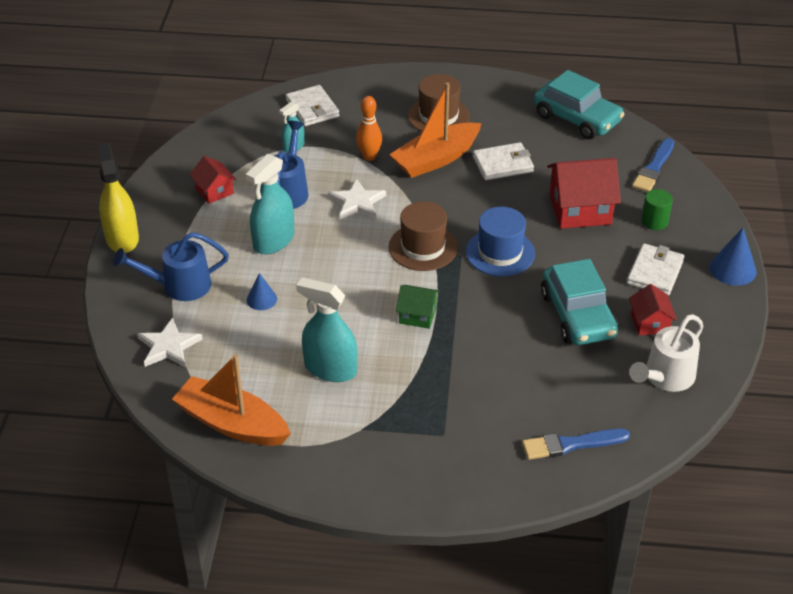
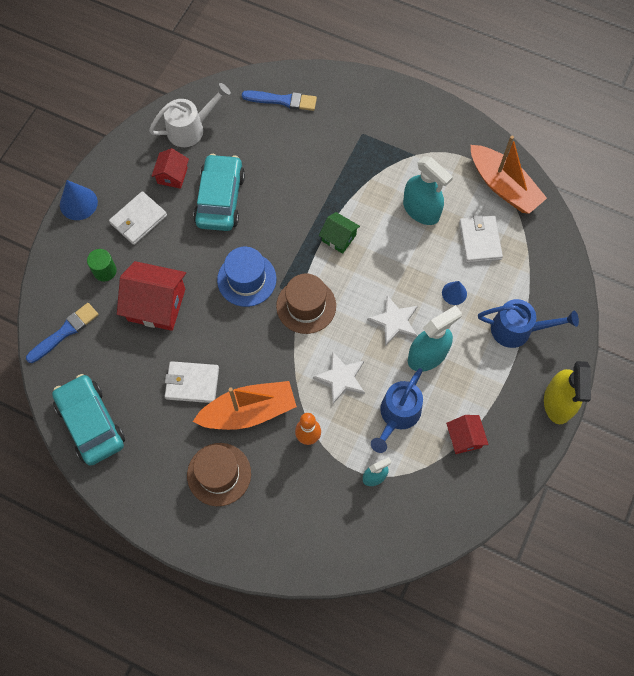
camera: 160 degrees left, 25 degrees up
(168, 346) = (536, 269): white star -> white star (394, 321)
(312, 108) = (338, 532): white wallet -> white wallet (479, 240)

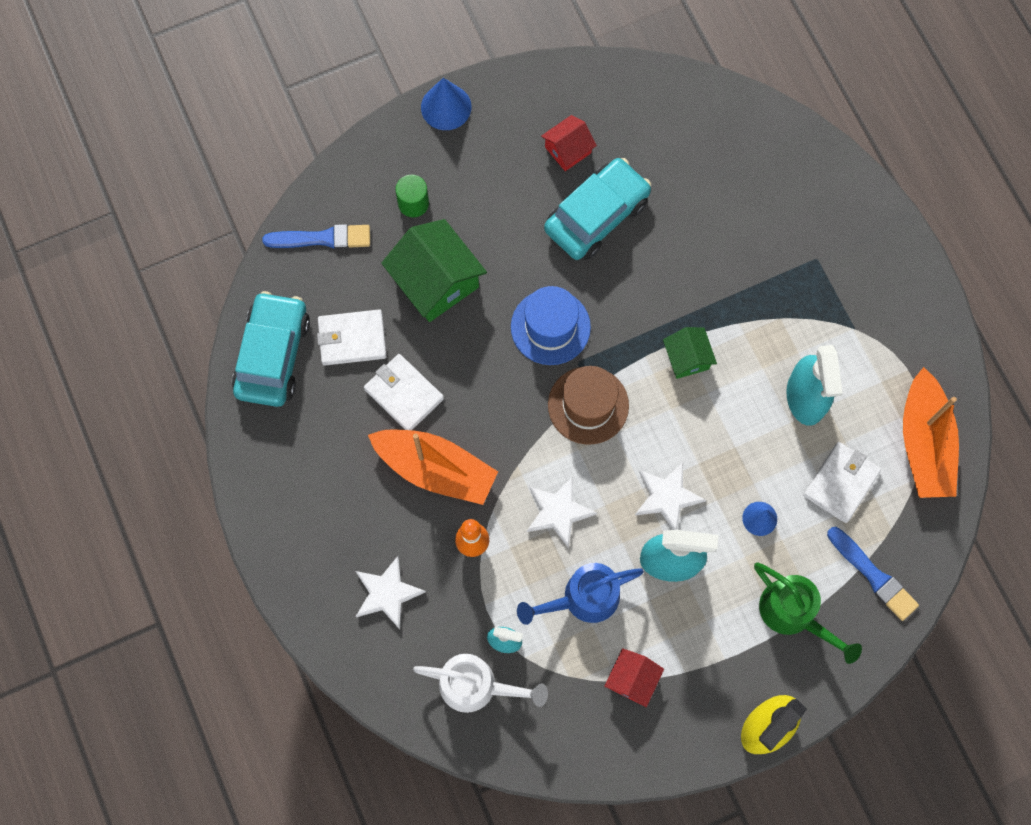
camera: 40 degrees right, 5 degrees up
(138, 219) = (493, 173): white wallet -> white wallet (352, 339)
(156, 305) = (436, 281): red house -> green house
(191, 128) = (632, 110): white watering can -> white watering can (477, 686)
(219, 474) = (353, 509): brown hat -> none
(281, 506) = (387, 593): none -> white star
(282, 100) = (760, 152): blue brush -> blue brush (873, 576)
(518, 329) = (794, 614): blue watering can -> green watering can

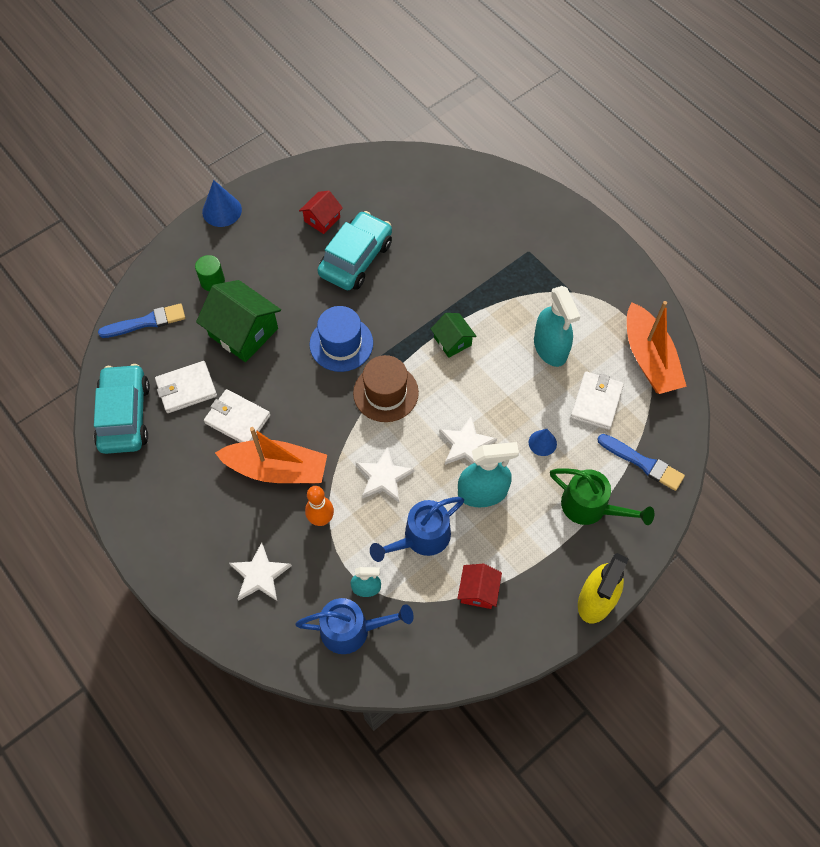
camera: 15 degrees left, 10 degrees down
(477, 686) = (353, 629): white watering can -> blue watering can

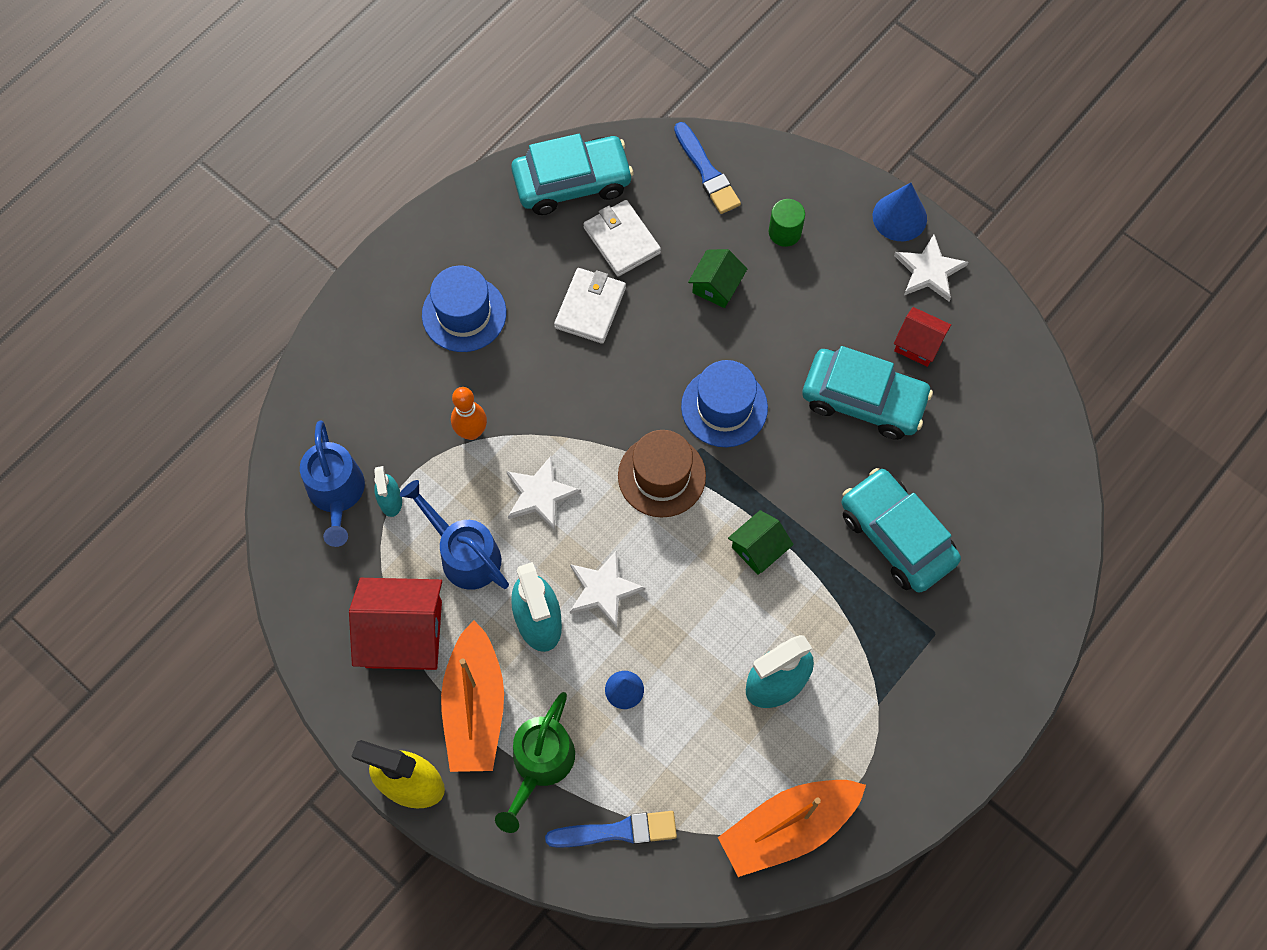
camera: 80 degrees right, 5 degrees up
(217, 511) = (464, 314): none -> blue hat
(243, 332) = (716, 286): green house -> green house, size x0.55
(260, 575) = (391, 378): white star -> white star (929, 271)
(276, 469) = (529, 367): orange boat -> orange boat (475, 707)
(458, 259) = (896, 536): none -> turquoise car
(478, 591) = (404, 634): red house -> red house, size x1.80
(596, 402) = (701, 757): white wallet -> none
(643, 463) = (617, 831): blue brush -> blue brush turned 120 degrees counterclockwise

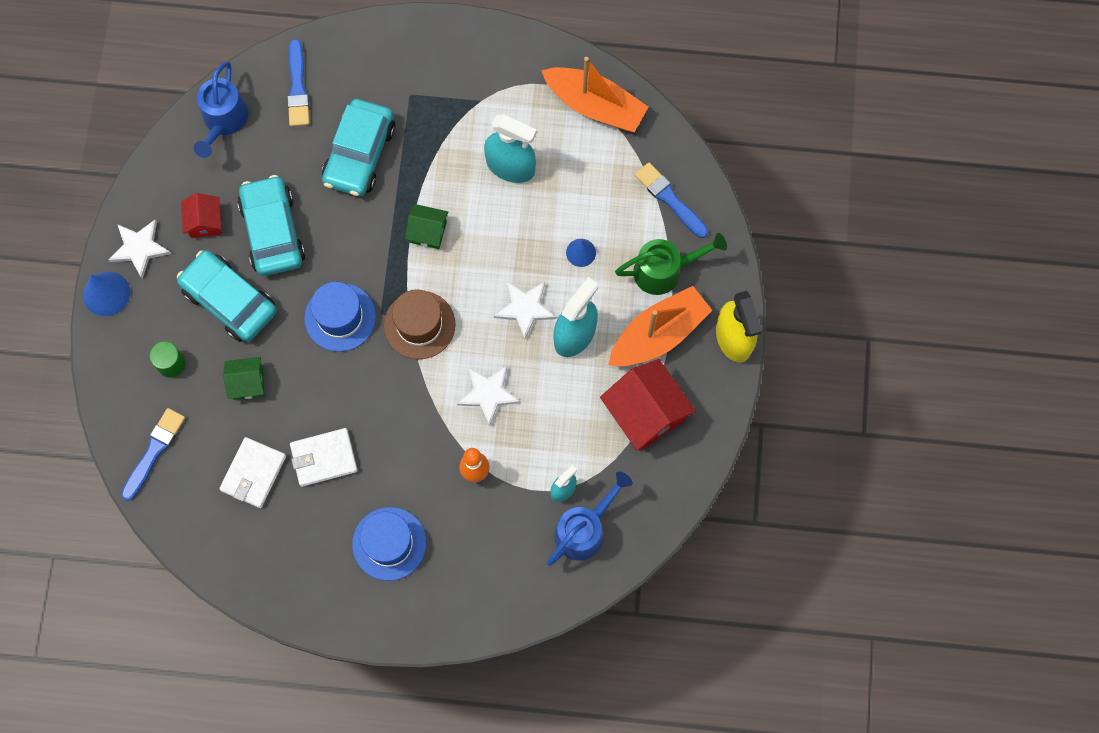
camera: 125 degrees left, 5 degrees up
(463, 553) = (565, 414): blue watering can -> blue watering can (223, 121)
(572, 182) = (227, 543): turquoise car -> turquoise car (229, 300)
(1019, 522) = (298, 88): none -> blue brush

